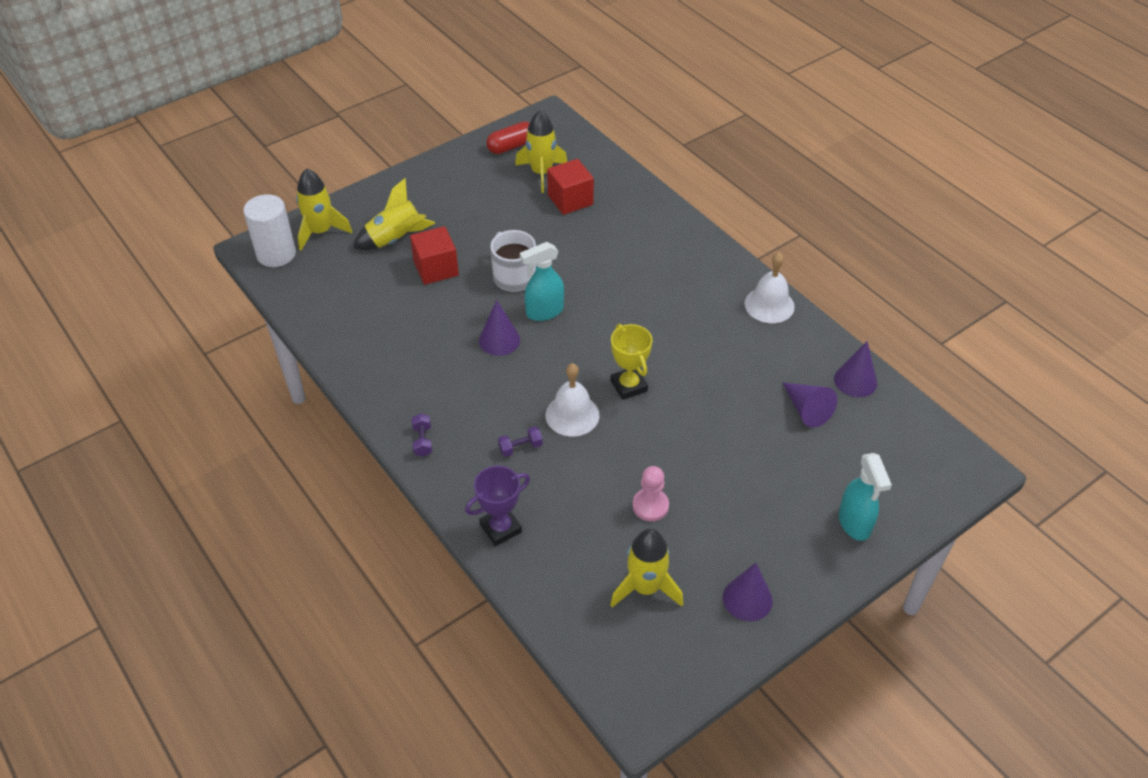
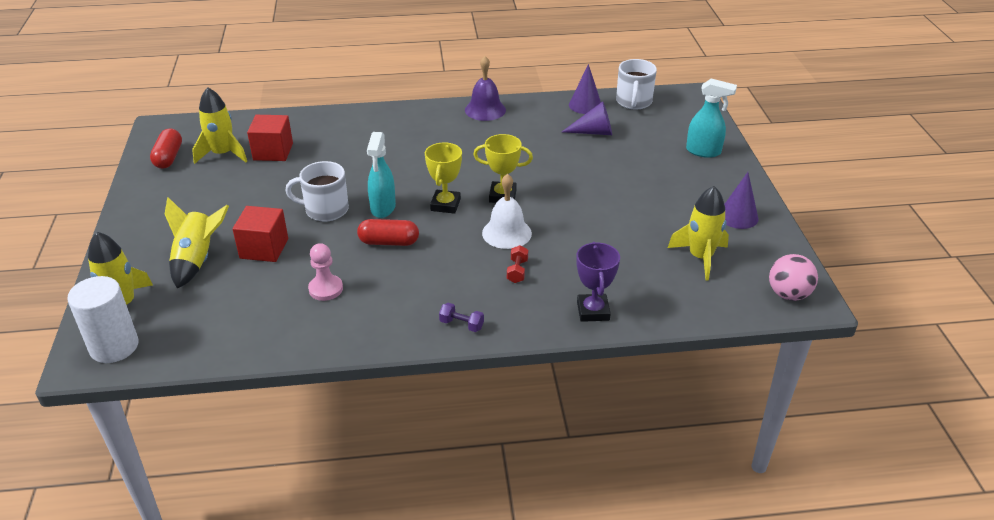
camera: 60 degrees left, 10 degrees down
(499, 340) = (389, 242): purple cone -> red capsule
(520, 447) = (517, 271): purple dumbbell -> red dumbbell
(582, 351) = (445, 205): none -> yellow trophy
(637, 689) = (788, 294): none -> pink ball
(650, 506) = (627, 228): pink pawn -> pink pawn (326, 289)
(769, 305) = (485, 110): white bell -> purple bell
(904, 420) = (633, 102): none -> white mug

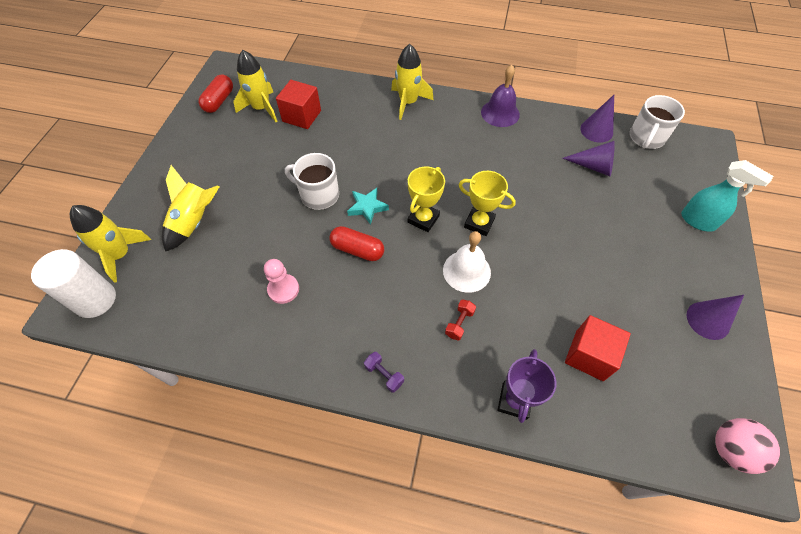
camera: 20 degrees right, 20 degrees up
(264, 248) = (252, 225): red cube -> red cube (589, 355)
(383, 208) = (367, 207): turquoise spray bottle -> turquoise star
(700, 257) = (649, 364): yellow rocket -> yellow rocket (408, 102)

